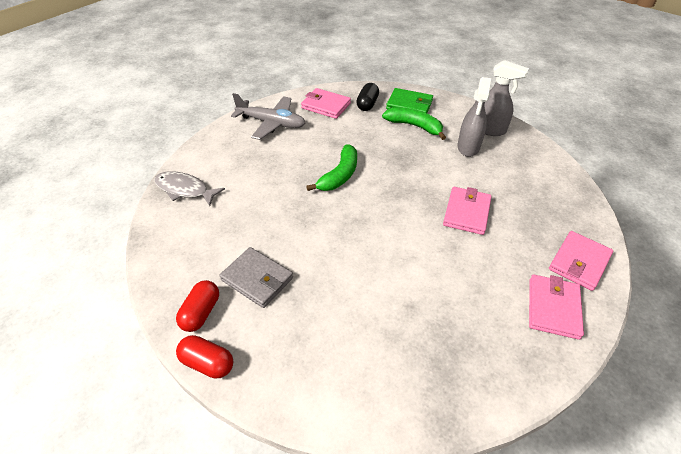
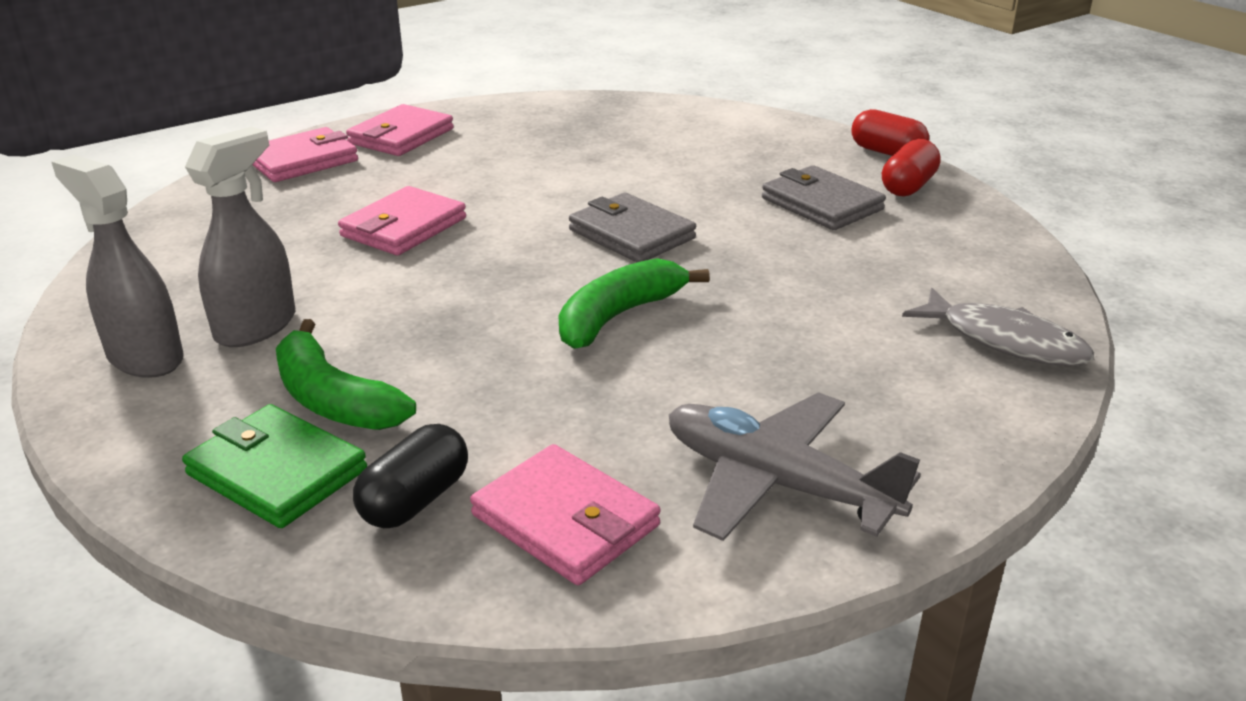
camera: 165 degrees left, 15 degrees down
(354, 229) = (631, 234): none -> grey wallet

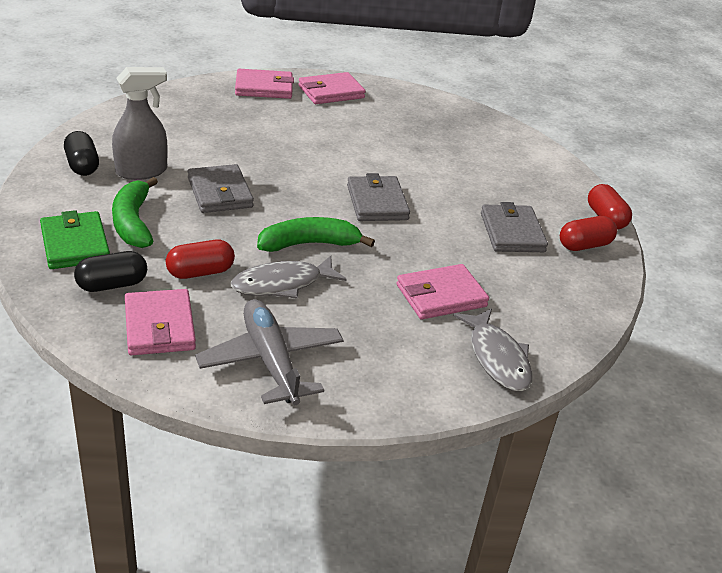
camera: 30 degrees right, 5 degrees up
(145, 358) = (82, 165): grey spray bottle -> black capsule
(404, 227) = (267, 148): pink wallet -> pink wallet (441, 296)
(412, 306) = (220, 193): none -> grey wallet
(524, 418) = (200, 272): none -> red capsule
(653, 380) = (282, 284): none -> grey fish

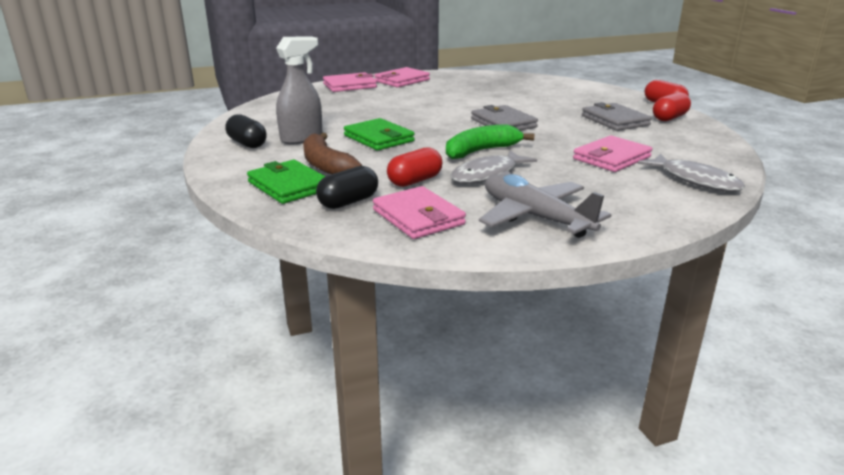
camera: 15 degrees left, 10 degrees down
(133, 222) = (326, 165): green banana -> brown banana
(220, 193) = (379, 138): grey wallet -> green wallet

